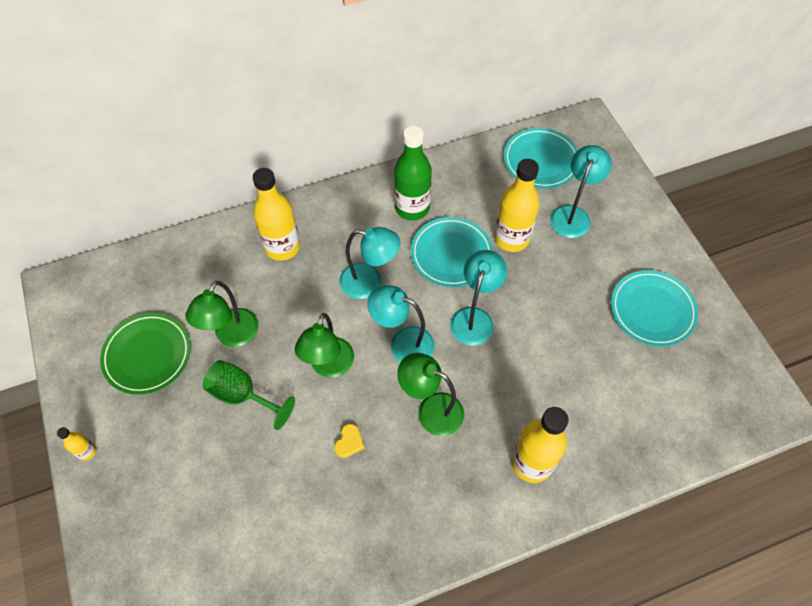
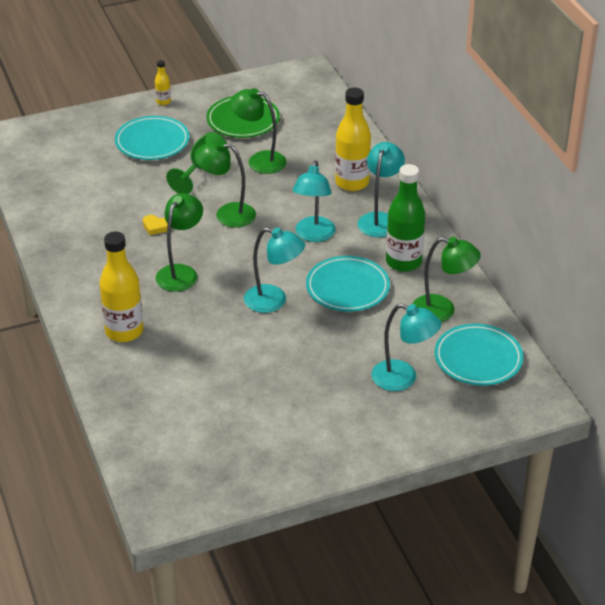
camera: 90 degrees right, 20 degrees down
(403, 343) = (248, 256): turquoise lamp -> turquoise lamp (380, 219)
(481, 182) = (442, 311): none -> green lamp
(511, 238) = (369, 330): yellow bottle -> none
(652, 310) = (280, 430): turquoise plate -> turquoise plate (152, 142)

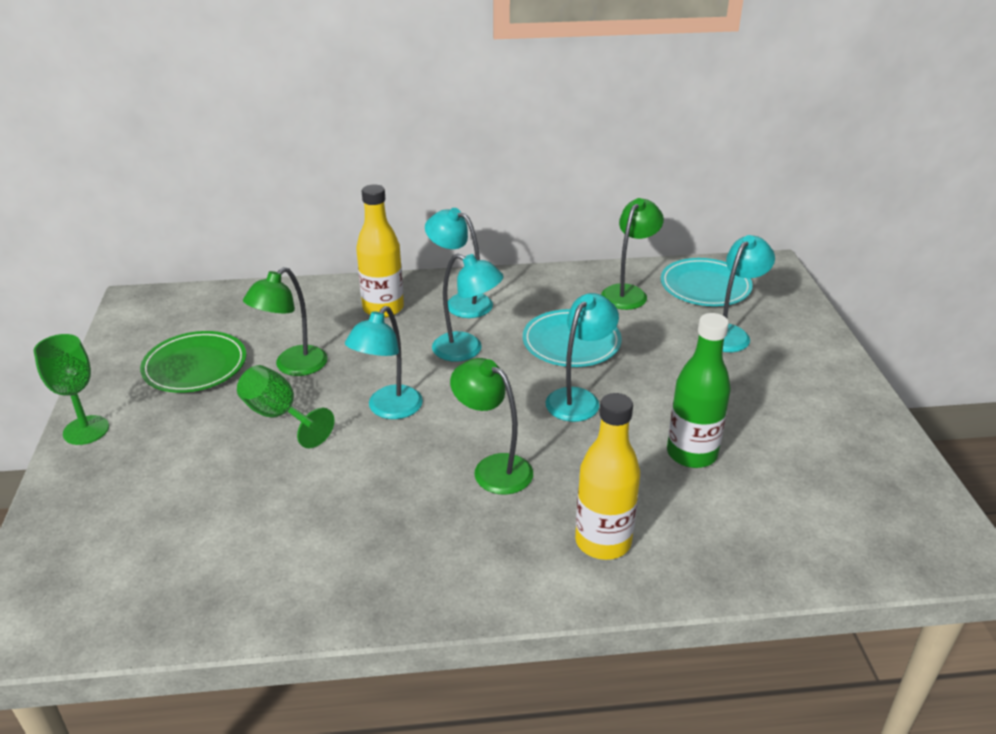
camera: 75 degrees left, 5 degrees down
(152, 142) = (176, 455): turquoise plate -> none
(156, 227) = (381, 478): yellow heart -> none
(163, 102) = (86, 430): yellow bottle -> green goblet
(227, 214) = (388, 409): green lamp -> turquoise lamp
(403, 262) = (541, 301): green bottle -> green bottle (691, 454)

